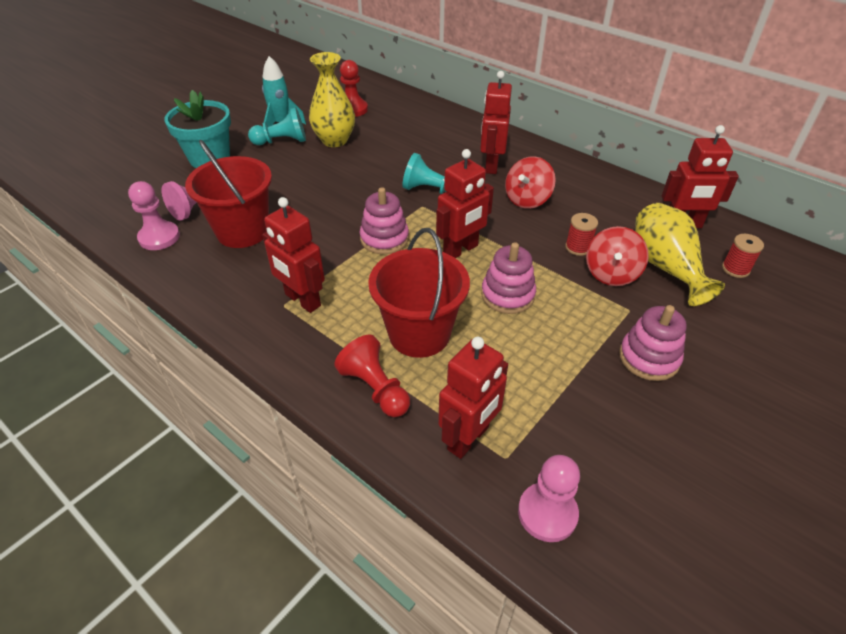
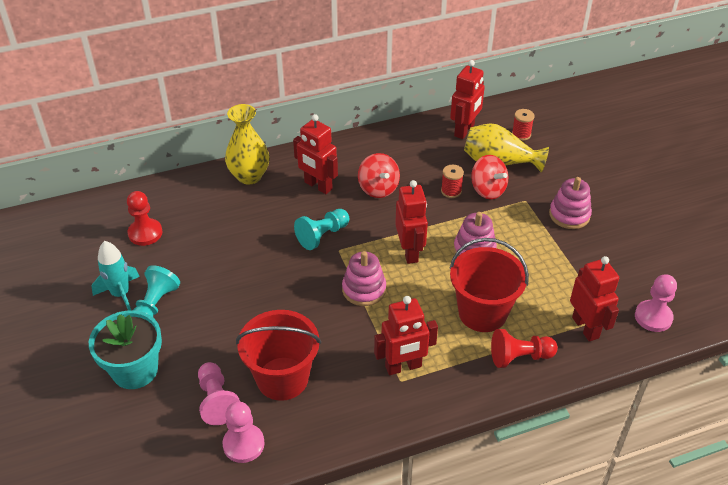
camera: 60 degrees left, 0 degrees up
(334, 140) = (190, 266): yellow vase -> yellow vase (249, 176)

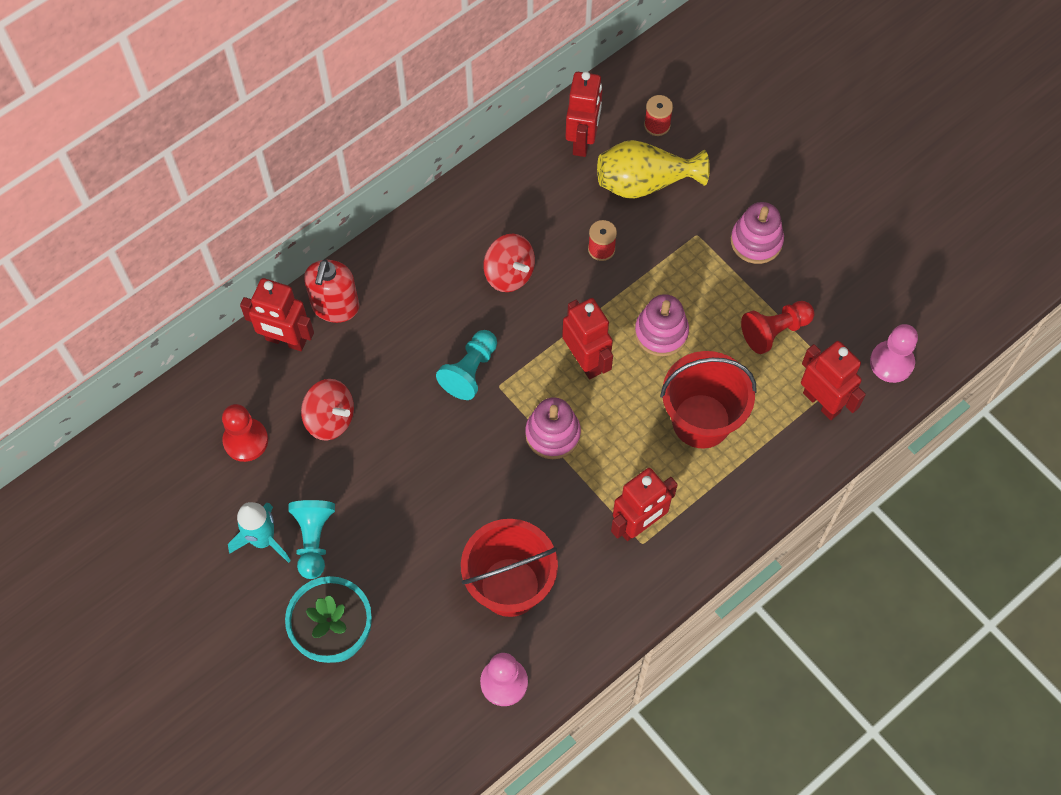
camera: 20 degrees left, 20 degrees up
(217, 401) = (449, 640): pink pawn -> none
(249, 176) = (335, 306): yellow vase -> red soap dispenser
(318, 186) = (431, 294): red robot -> red robot (286, 340)
(488, 190) = (646, 232): red spinning top -> red spinning top (330, 419)
(519, 357) = (762, 467): red pawn -> red pawn (775, 331)

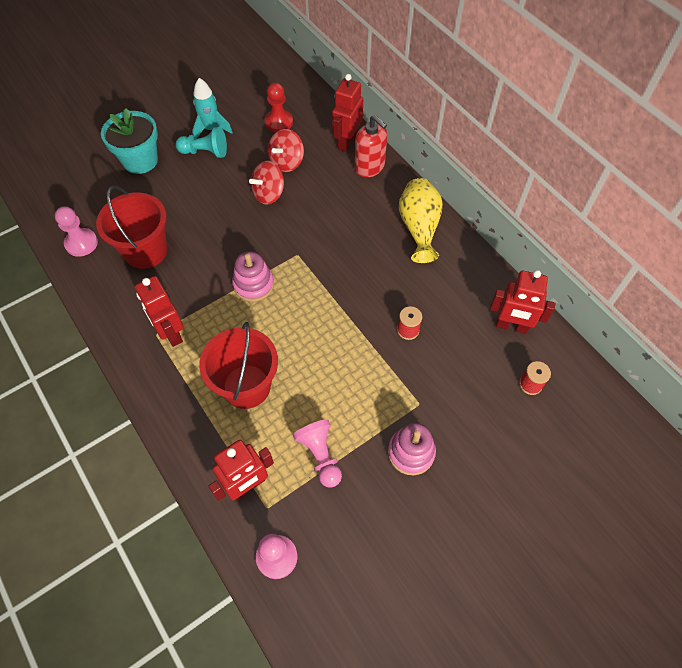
camera: 95 degrees right, 5 degrees down
(335, 306) = (369, 167): red soap dispenser -> red soap dispenser turned 150 degrees counterclockwise
(470, 371) = (311, 238): turquoise pawn -> none
(509, 274) = (389, 267): red spinning top -> red spinning top (269, 194)
(586, 361) = (310, 311): red robot -> none
(645, 183) = (471, 368): yellow vase -> yellow vase (419, 228)
(661, 332) = (328, 365): pink stacking toy -> none
(775, 331) = (320, 455): red pawn -> pink pawn

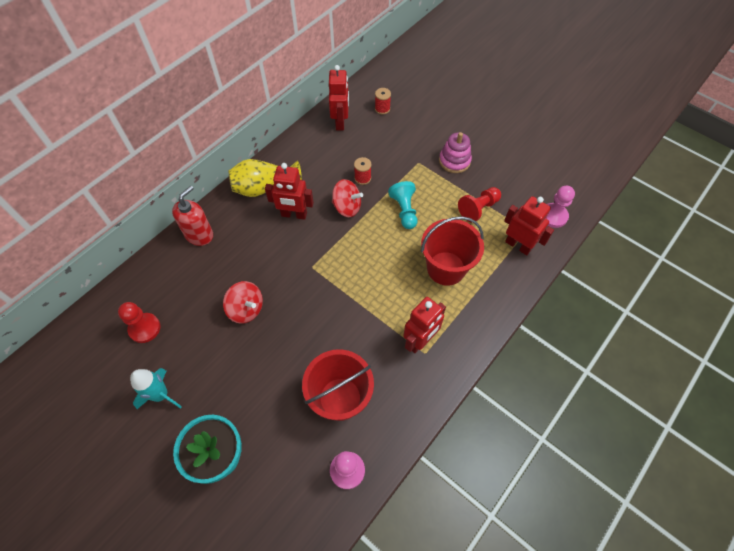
camera: 105 degrees left, 0 degrees up
(205, 152) = (197, 389): turquoise pawn -> turquoise pawn (404, 210)
(253, 284) = (352, 291): pink stacking toy -> none
(287, 162) = (202, 305): red spinning top -> red spinning top (347, 207)
(320, 455) = (478, 209): pink pawn -> red pawn
(347, 142) = (168, 260): red robot -> red robot (294, 215)

